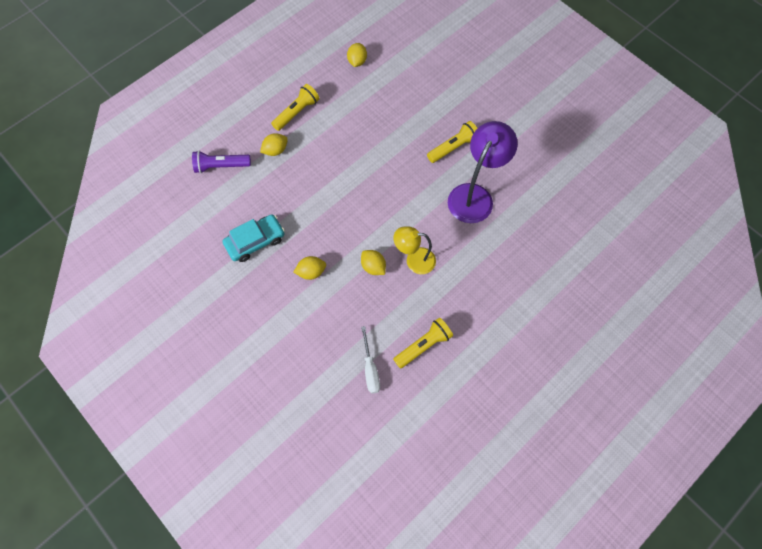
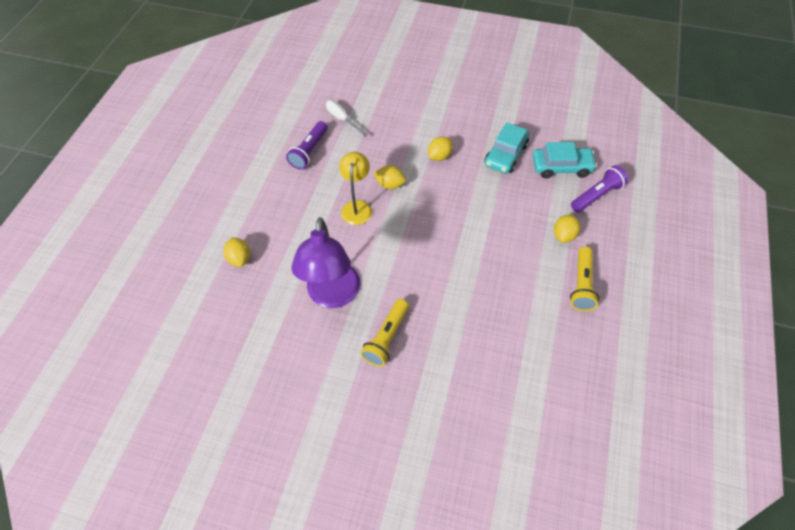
camera: 150 degrees right, 10 degrees down
(222, 204) = (561, 167): none -> turquoise car
(357, 61) = (576, 388): yellow lemon -> yellow lemon (240, 258)
(414, 260) = (357, 207): yellow lamp -> yellow lamp turned 60 degrees counterclockwise
(423, 345) = (309, 151): yellow flashlight -> purple flashlight

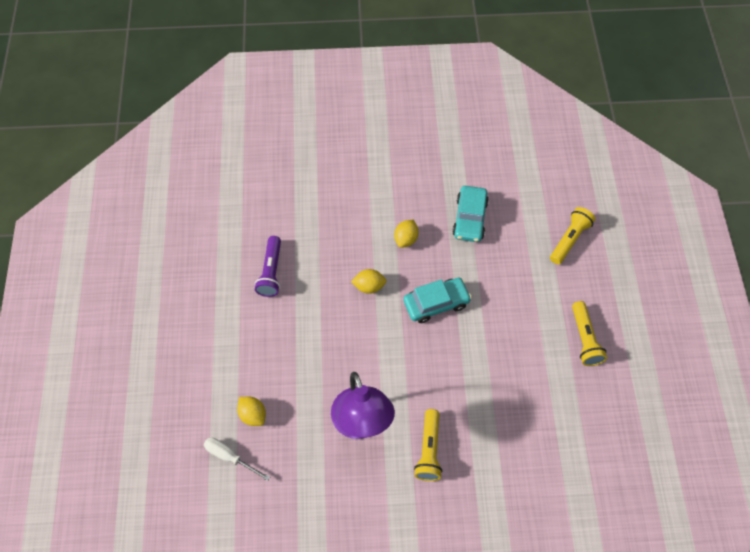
camera: 20 degrees left, 5 degrees up
(342, 119) = (290, 223): white screwdriver -> white screwdriver (230, 457)
(357, 207) = (346, 321): yellow lamp -> none
(561, 167) = (527, 217): turquoise car -> turquoise car (436, 303)
(564, 235) = (553, 292): yellow lemon -> none
(596, 195) = (569, 239): purple flashlight -> yellow flashlight

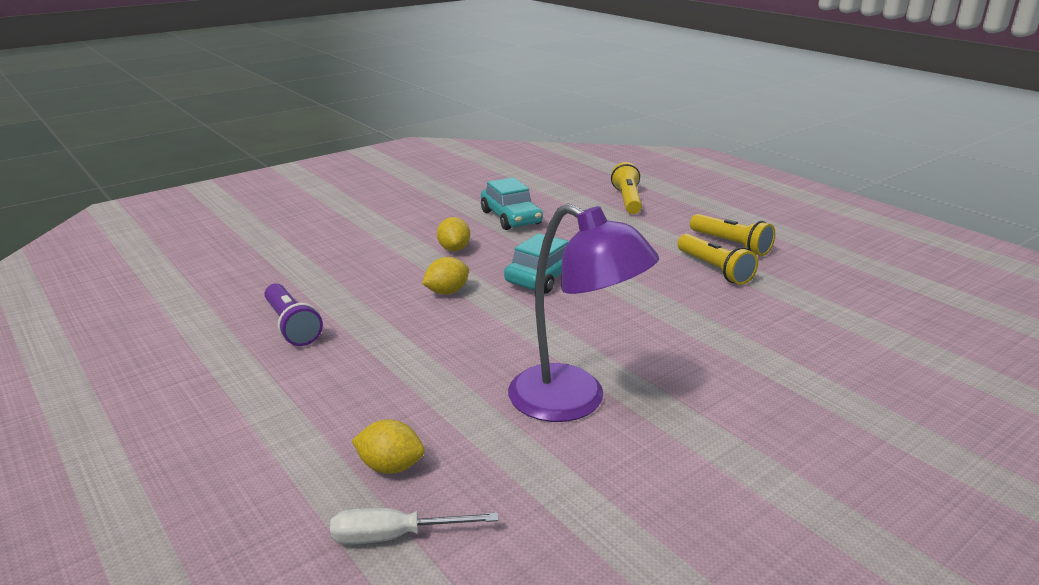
camera: 35 degrees left, 35 degrees down
(429, 450) = (691, 384): yellow flashlight -> yellow flashlight (714, 269)

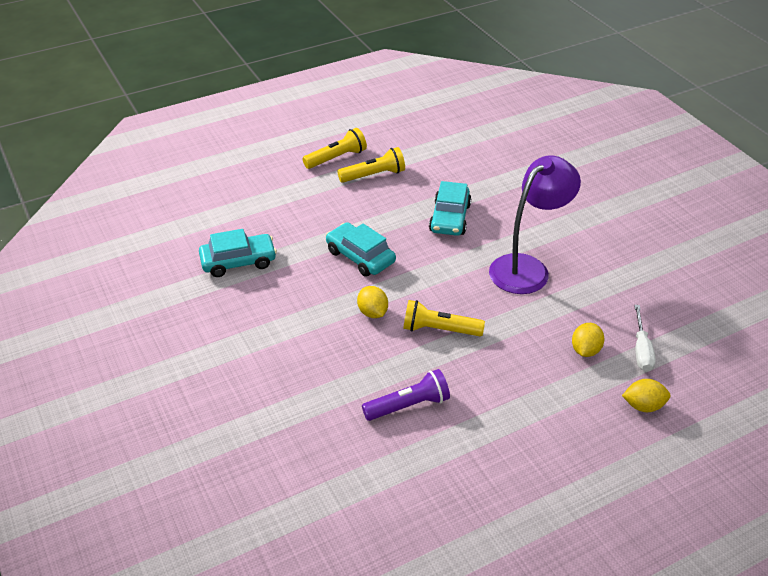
camera: 80 degrees left, 15 degrees up
(454, 249) = (293, 303): yellow lemon -> yellow lemon (643, 406)
(627, 200) = (229, 189): yellow flashlight -> yellow flashlight (439, 330)
(658, 329) = (450, 218): none -> turquoise car

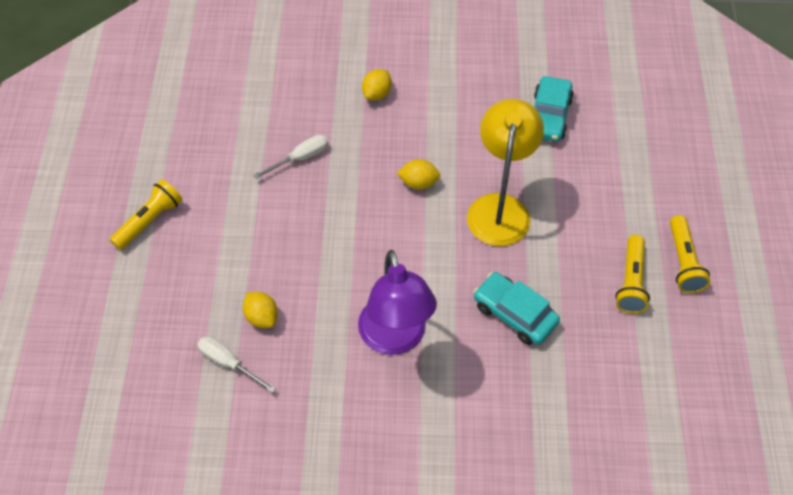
camera: 120 degrees right, 15 degrees up
(360, 257) = (500, 208): turquoise car -> yellow lamp
(408, 405) = (300, 158): purple flashlight -> white screwdriver
(439, 330) = (364, 220): yellow flashlight -> yellow flashlight (149, 221)
(643, 406) = (175, 319): yellow lemon -> yellow lemon (377, 94)

